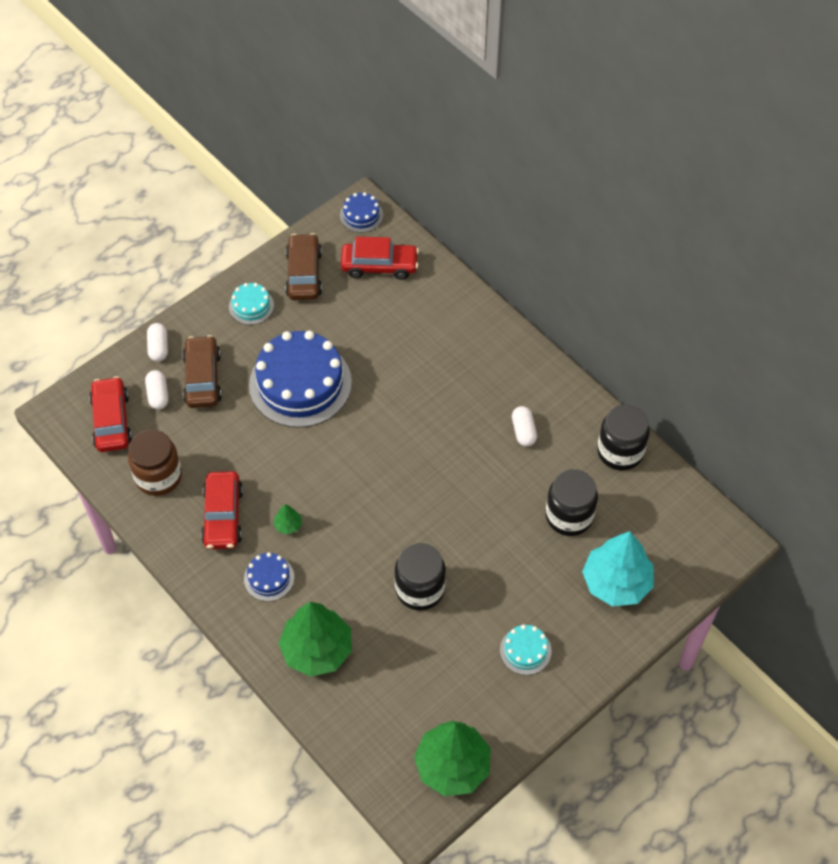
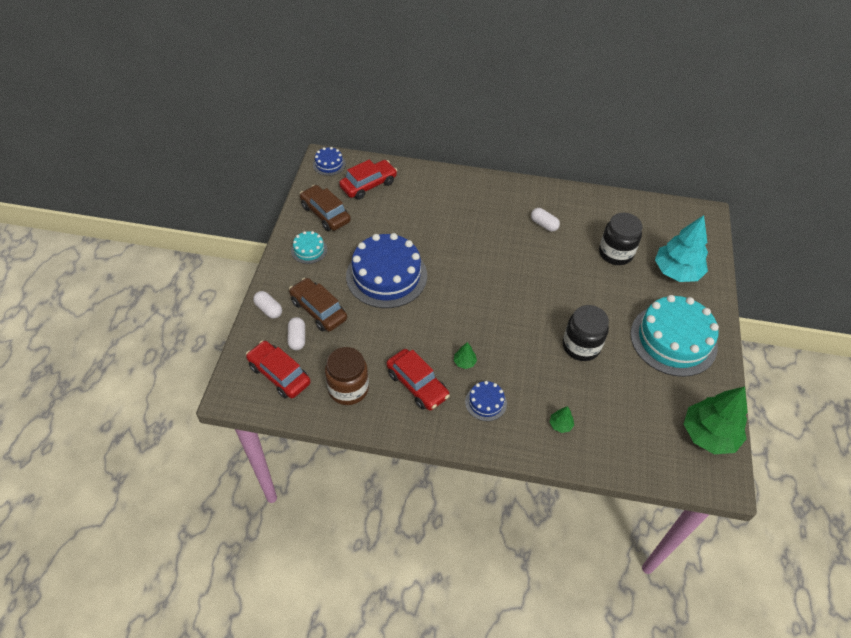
camera: 40 degrees left, 5 degrees down
(158, 395) = (297, 338): white capsule -> white capsule turned 45 degrees clockwise
(317, 649) = (560, 425): green tree -> green tree, size x0.41
(525, 650) = (673, 340): turquoise cake -> turquoise cake, size x2.19
(620, 451) = (604, 205): black jar -> none

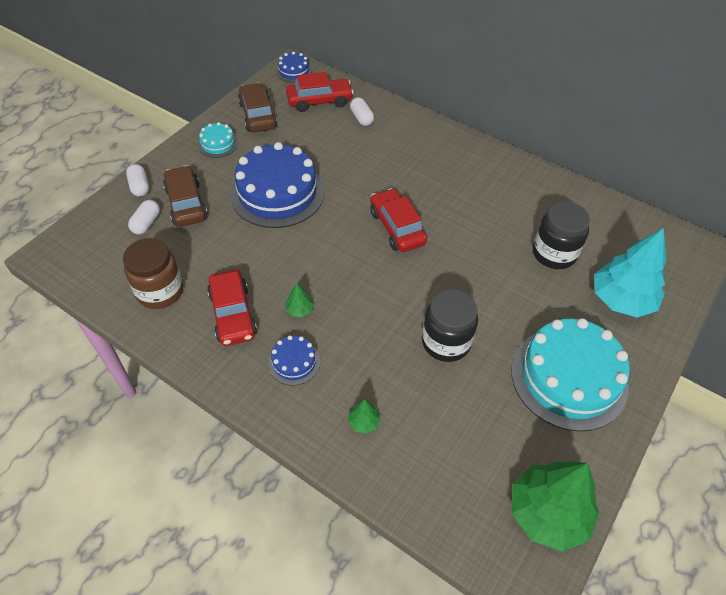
camera: 25 degrees right, 0 degrees up
(279, 374) = (104, 252): red car -> red car (397, 227)
(544, 224) = (485, 196): white capsule -> white capsule (361, 118)

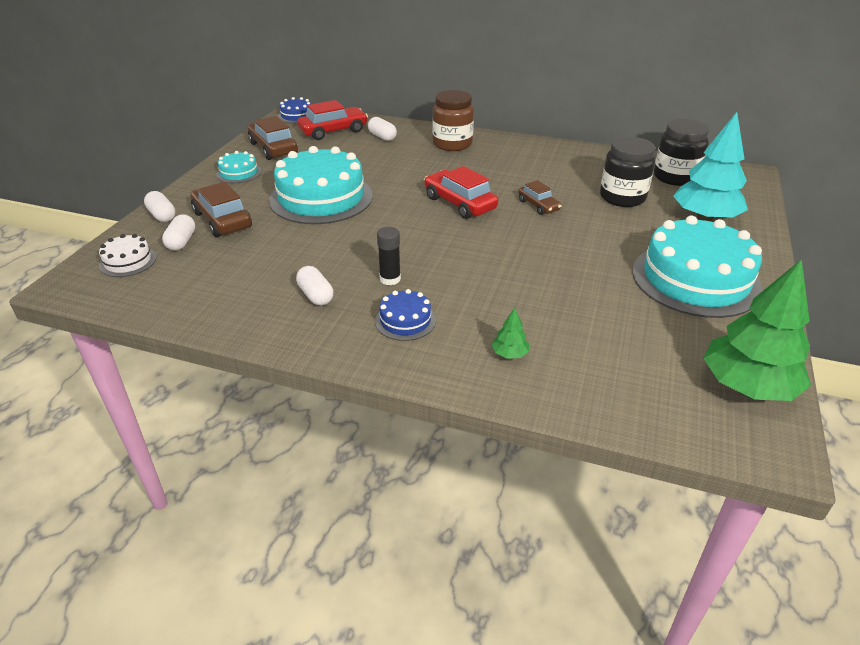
camera: 15 degrees left, 15 degrees down
(99, 238) = (128, 261): none -> white cake
(160, 291) = (220, 292): brown jar -> brown jar (452, 144)
(233, 314) = (316, 295): red car -> white capsule
(277, 193) = (321, 198): blue cake -> turquoise cake
(299, 310) = (390, 279): green tree -> black glue stick
(446, 342) = (559, 276): black jar -> black jar (675, 177)
(468, 247) = (538, 205): none -> brown car

